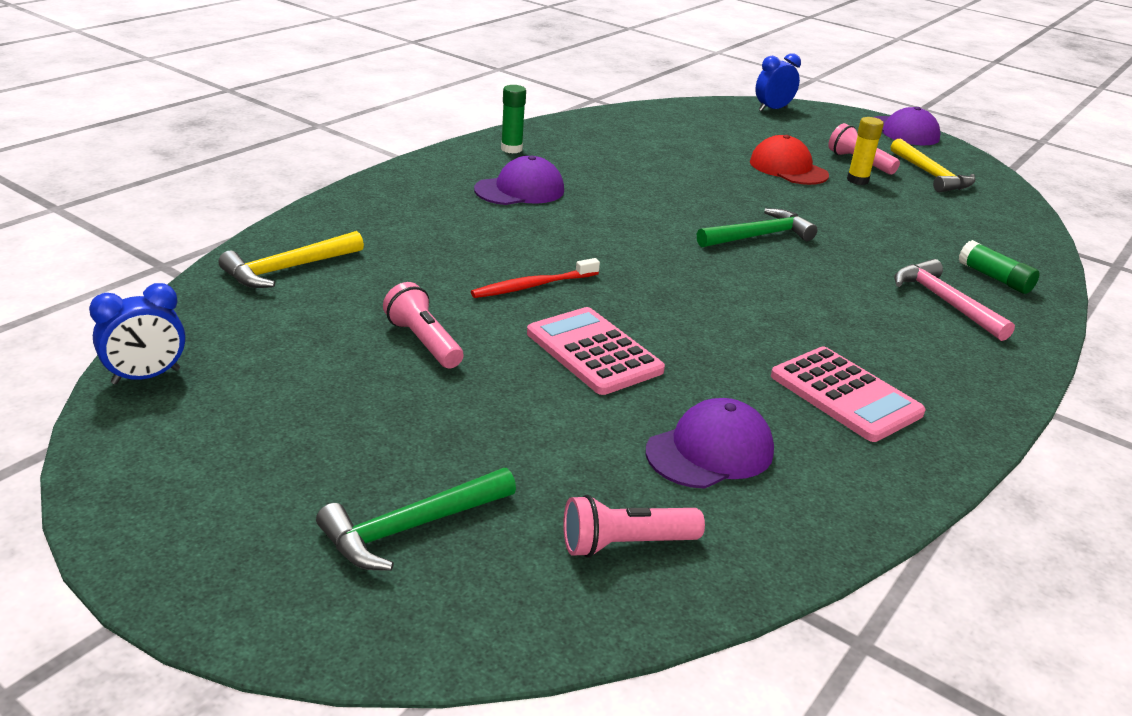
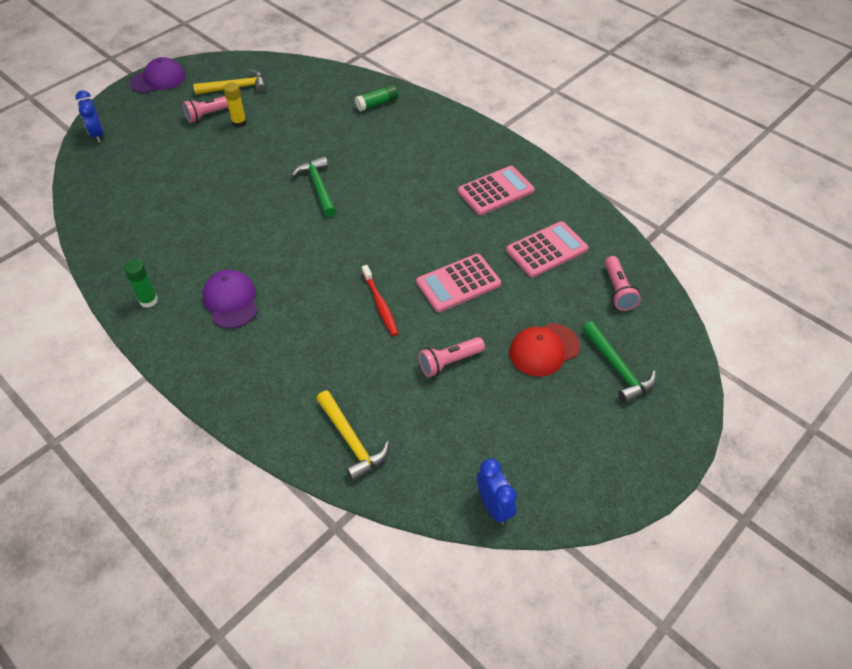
camera: 80 degrees left, 20 degrees up
(710, 451) = (547, 250): purple cap -> pink calculator
(788, 168) = (214, 151): red cap -> red cap (544, 349)
(945, 302) = (403, 130): pink hammer -> none

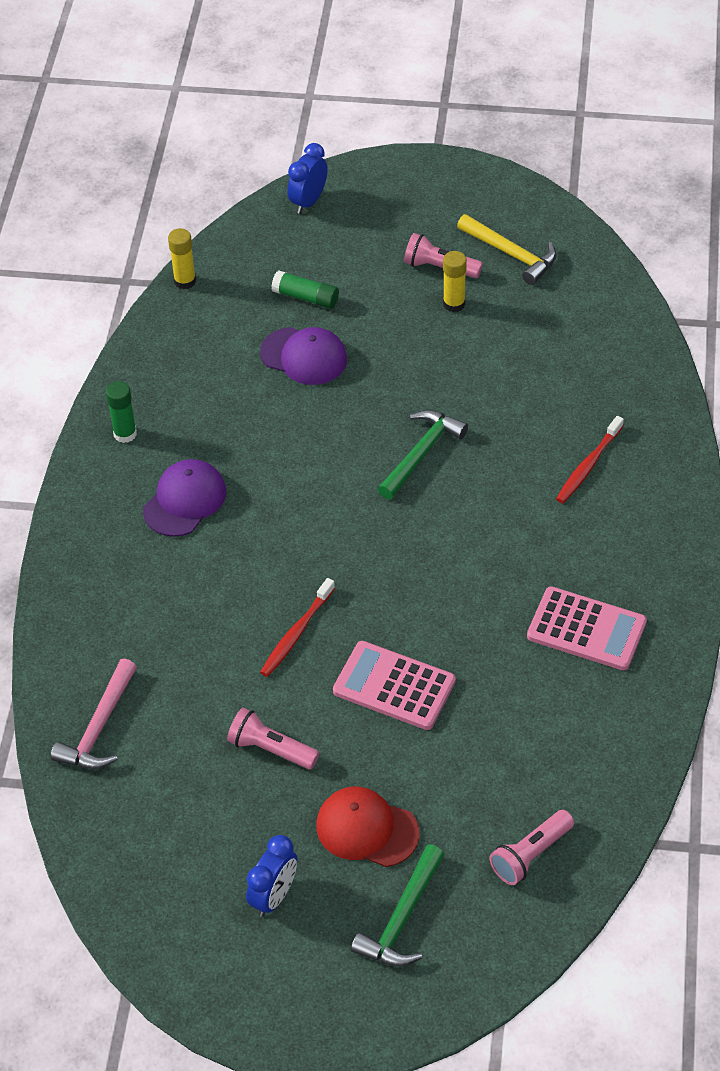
camera: 55 degrees right, 0 degrees up
(77, 212) = (185, 281): none -> yellow glue stick
(158, 79) = (450, 176): purple cap -> purple cap (304, 356)
(351, 441) = (99, 727): yellow hammer -> pink hammer
(377, 104) = (627, 406): green glue stick -> green glue stick (306, 297)
(397, 135) = (588, 466): none -> red toothbrush
(494, 506) = (120, 901): blue clock -> blue clock (274, 896)
(547, 250) = (532, 743): pink calculator -> none

